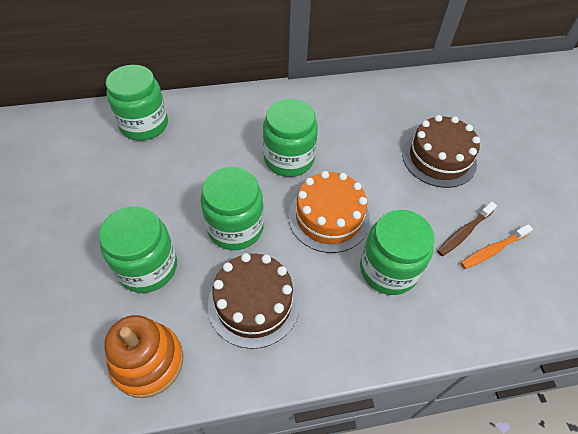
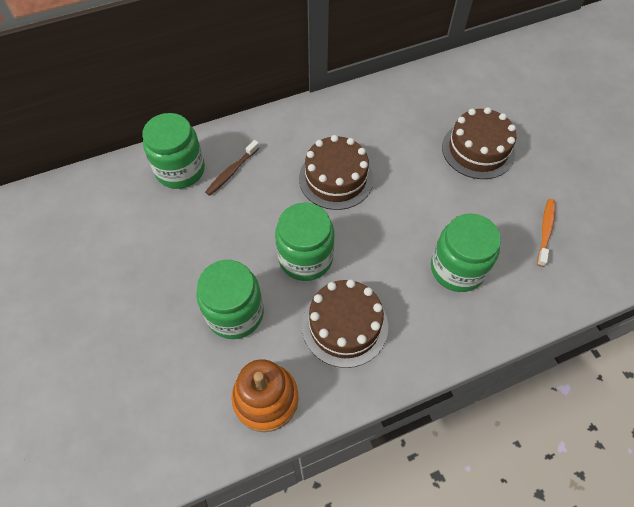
camera: 10 degrees left, 5 degrees up
(289, 159) = (336, 178): green jar -> brown cake
(329, 217) = (390, 230): orange cake -> none
(464, 232) = (516, 219): brown toothbrush -> brown toothbrush (231, 172)
(492, 250) = (545, 231): orange toothbrush -> orange toothbrush turned 150 degrees clockwise

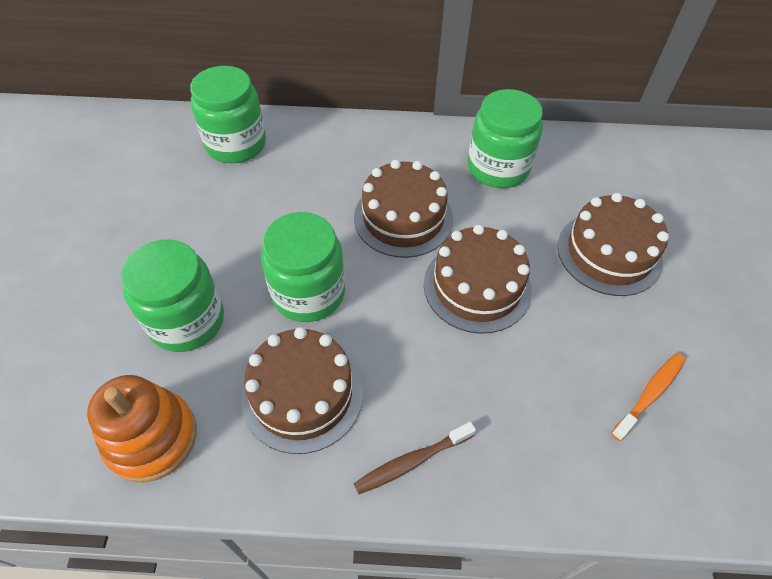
camera: 25 degrees right, 5 degrees down
(231, 172) = (289, 166): brown toothbrush -> brown toothbrush (412, 461)
(411, 206) = (477, 286): none -> brown cake
(457, 268) = (493, 389): green jar -> green jar (498, 168)

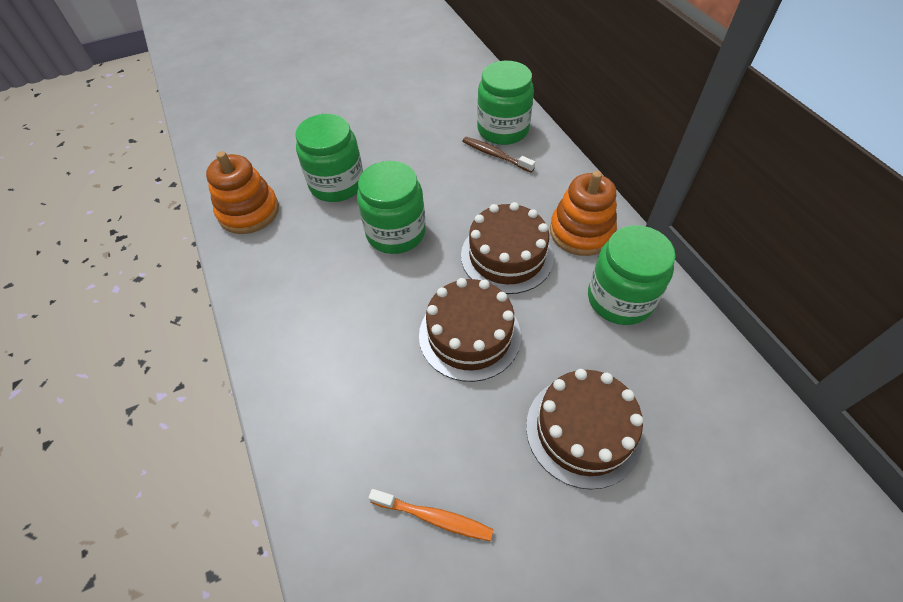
camera: 65 degrees right, 0 degrees up
(302, 394) = (312, 268): brown cake -> none
(411, 155) = (581, 232): none -> orange stacking toy
(412, 461) = (288, 354): brown toothbrush -> brown toothbrush (495, 155)

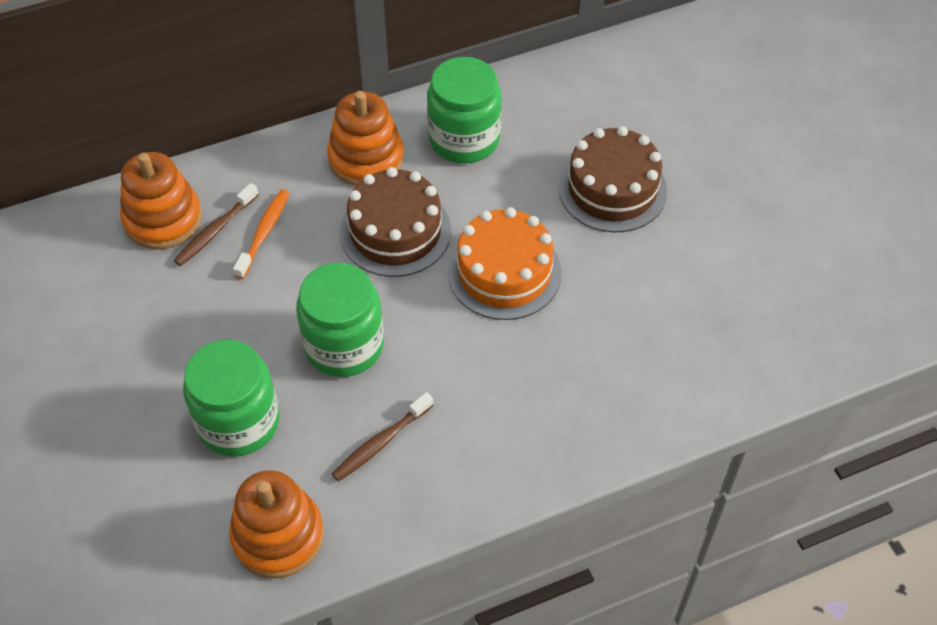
camera: 90 degrees left, 0 degrees up
(310, 260) = (380, 442): none -> brown toothbrush
(434, 517) = (700, 307): orange toothbrush -> orange toothbrush (264, 233)
(469, 335) = (504, 272): brown cake -> orange cake
(503, 129) = (163, 219): green jar -> orange stacking toy

